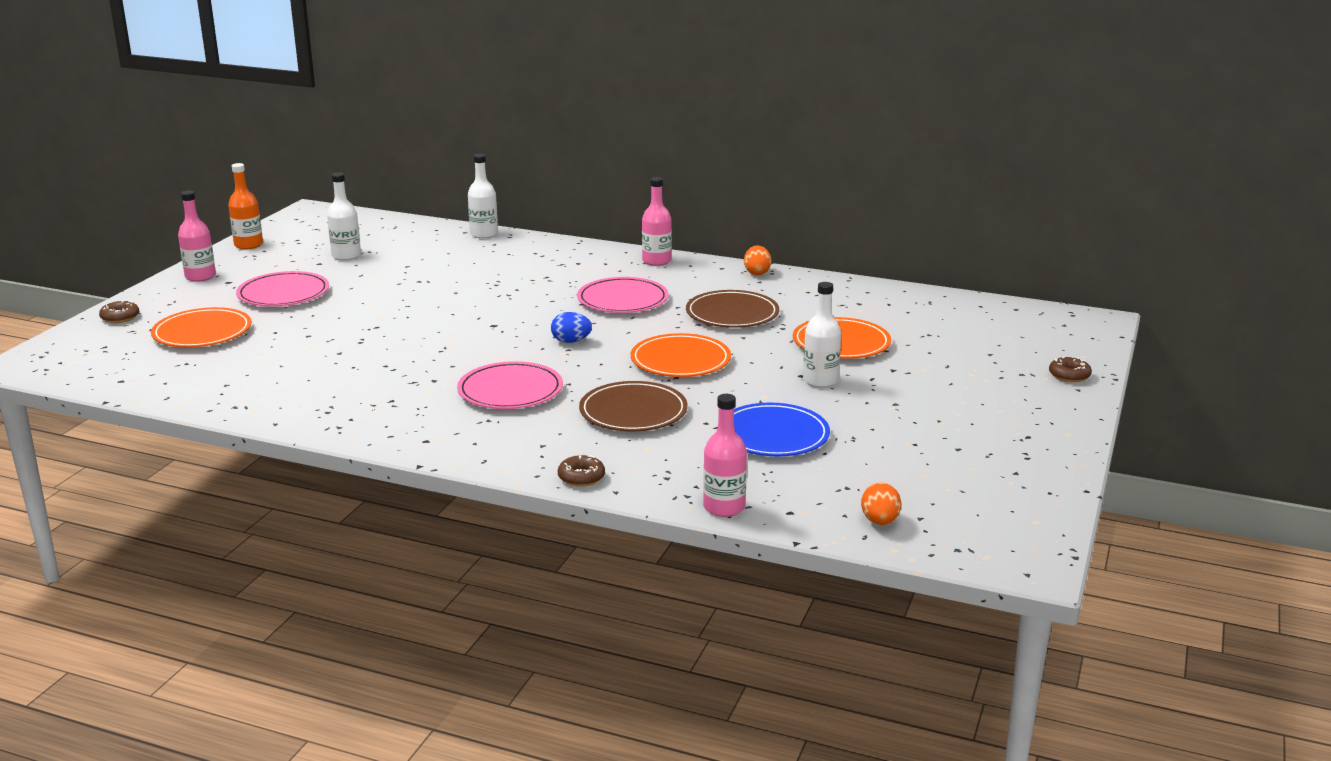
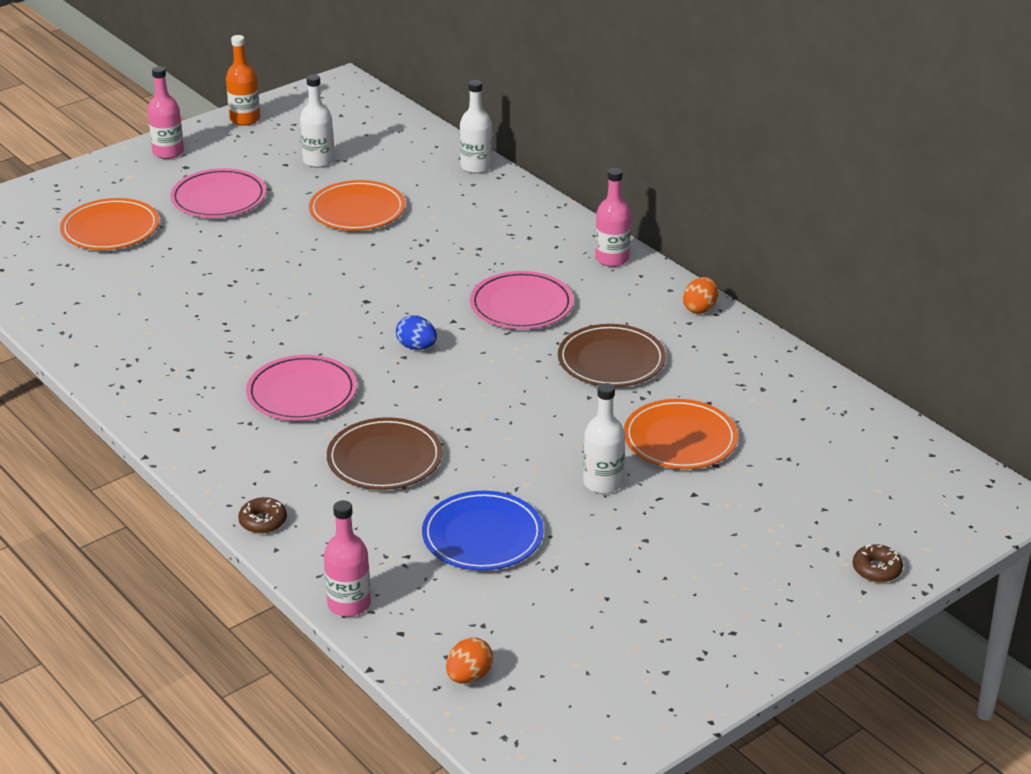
camera: 30 degrees right, 10 degrees up
(120, 317) = (61, 187): brown donut -> none
(680, 360) = (494, 408): orange plate -> orange plate (357, 210)

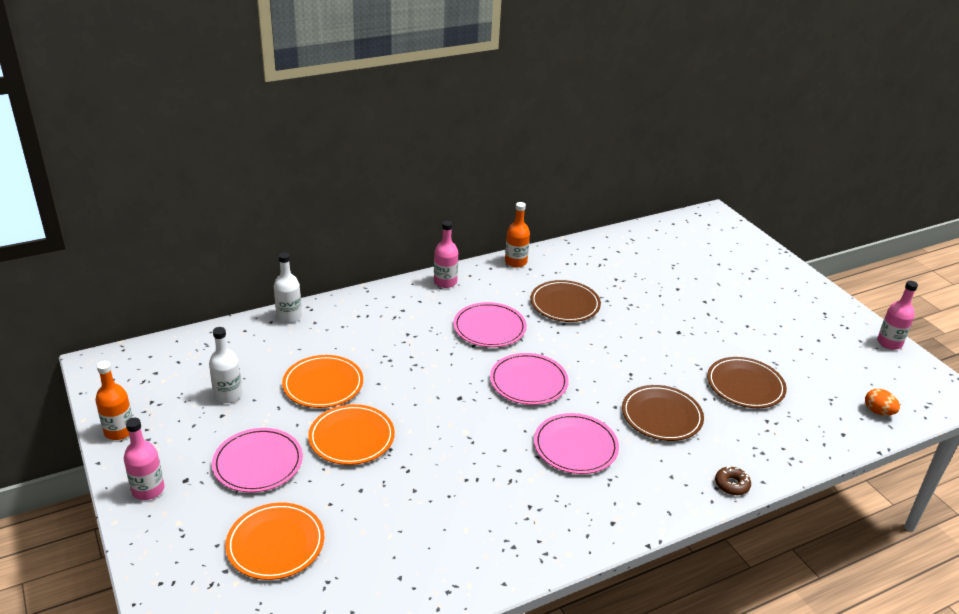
camera: 80 degrees left, 0 degrees up
(349, 604) = (818, 453): pink bottle -> pink bottle (889, 343)
(416, 347) = (528, 382): blue egg -> pink plate
(482, 536) = (745, 385): blue plate -> brown plate
(603, 483) = (693, 330): white bottle -> none
(680, 439) = (651, 295): orange plate -> orange plate (351, 437)
(700, 308) = (516, 262): orange egg -> orange bottle
(876, 569) = (769, 260): brown donut -> none

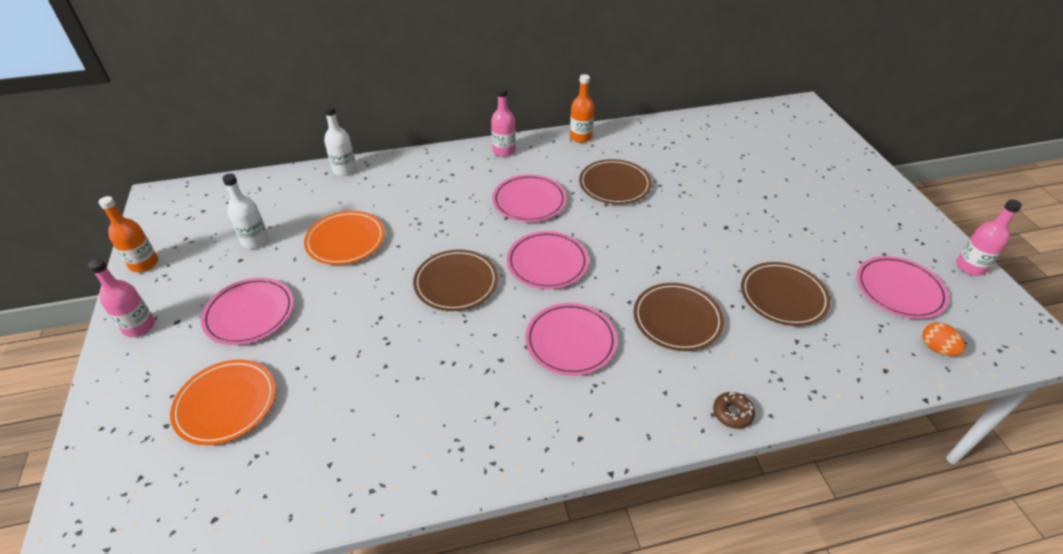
camera: 15 degrees right, 10 degrees up
(351, 437) = (348, 299): orange plate -> none
(450, 410) = (456, 283): none -> brown plate
(838, 368) = (899, 290): none -> pink plate

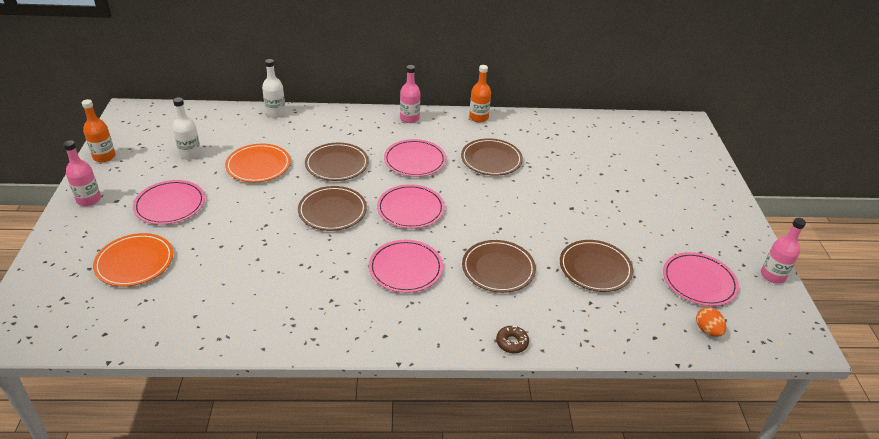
camera: 10 degrees right, 5 degrees down
(440, 222) = (337, 164): none -> brown plate

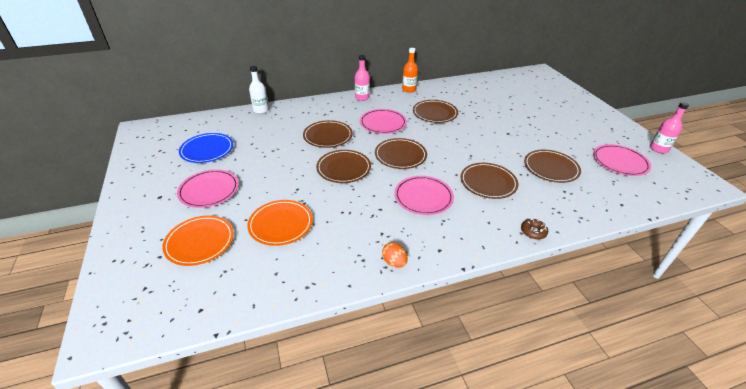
camera: 15 degrees left, 0 degrees up
(89, 199) = (134, 201): pink bottle -> none
(104, 156) = (133, 165): orange bottle -> none
(190, 154) = (207, 150): white bottle -> blue plate
(258, 165) = (267, 148): orange plate -> orange plate (281, 224)
(410, 209) = (400, 155): pink plate -> brown plate
(707, 330) = (649, 192): orange egg -> orange egg (394, 262)

